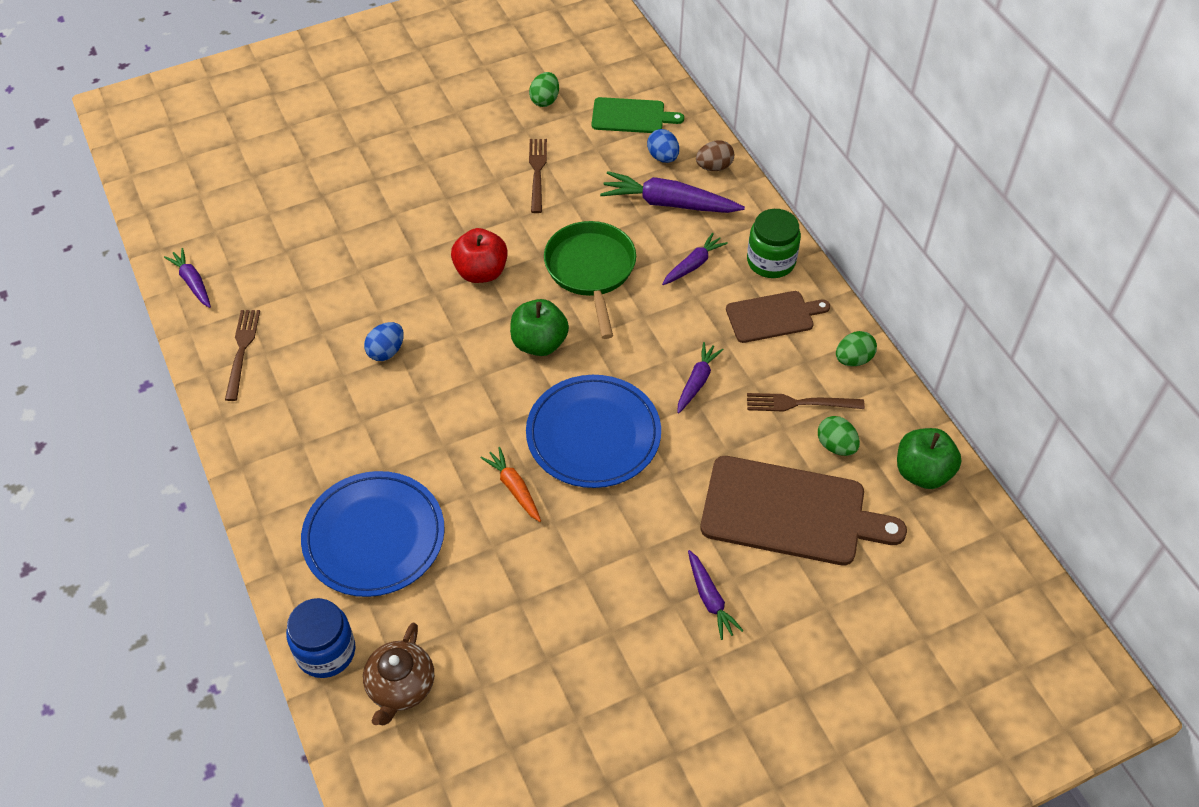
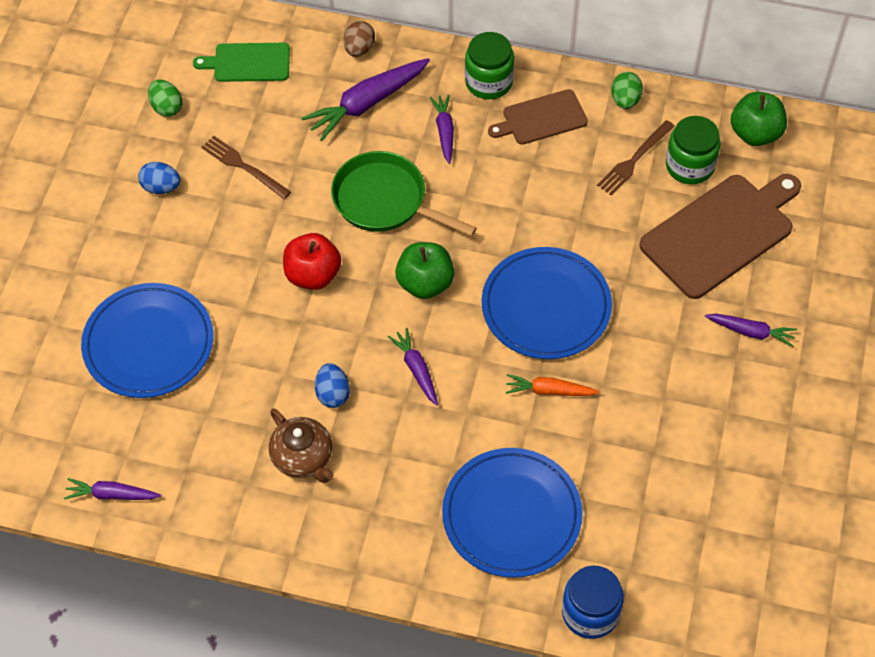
camera: 50 degrees left, 5 degrees up
(242, 351) = (230, 500): brown fork -> none
(335, 220) = (149, 343): none -> blue plate
(400, 687) = (663, 579): brown teapot -> brown teapot (303, 458)
(631, 116) = (248, 63): green cutting board -> green cutting board turned 135 degrees counterclockwise
(663, 157) = (315, 73): blue egg -> blue egg (161, 187)
(697, 381) = (557, 207): purple carrot -> purple carrot (416, 369)
(773, 316) = (541, 118): brown cutting board -> brown cutting board turned 135 degrees counterclockwise
(836, 446) = (689, 166): green egg -> green jar

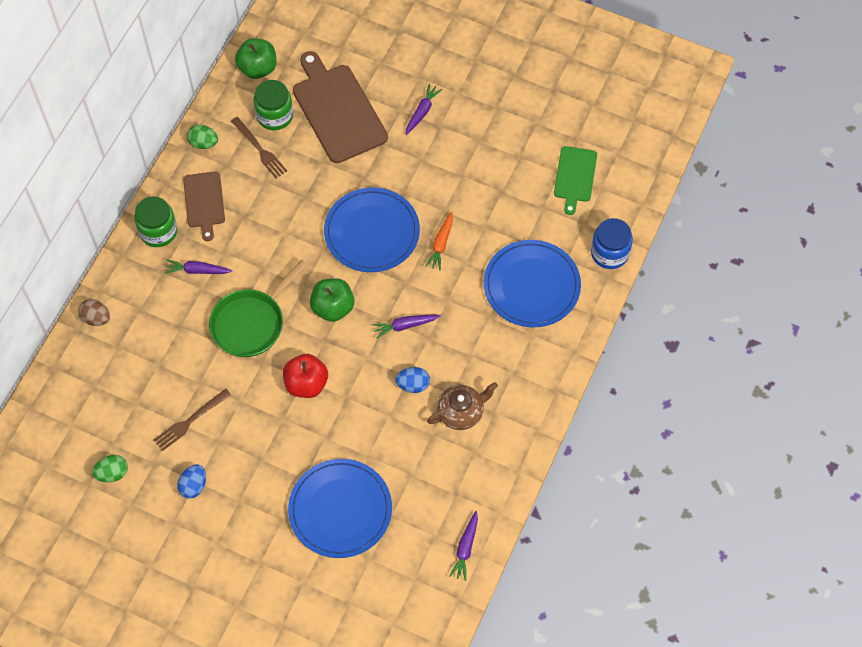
camera: 80 degrees left, 5 degrees up
(248, 63) = (84, 404): green cutting board -> green cutting board (575, 177)
(367, 104) = (154, 321): purple carrot -> none

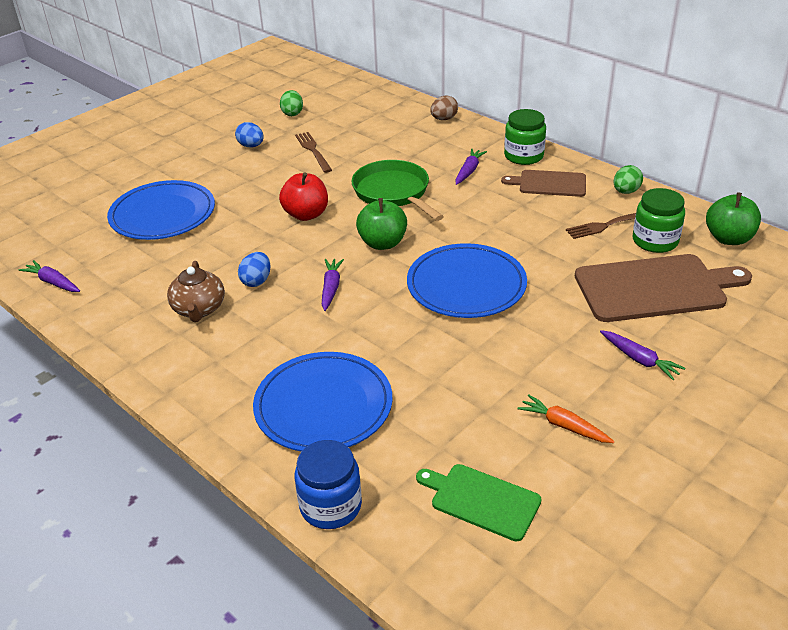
camera: 110 degrees right, 25 degrees down
(441, 244) = (425, 337): orange carrot -> orange carrot (563, 426)

